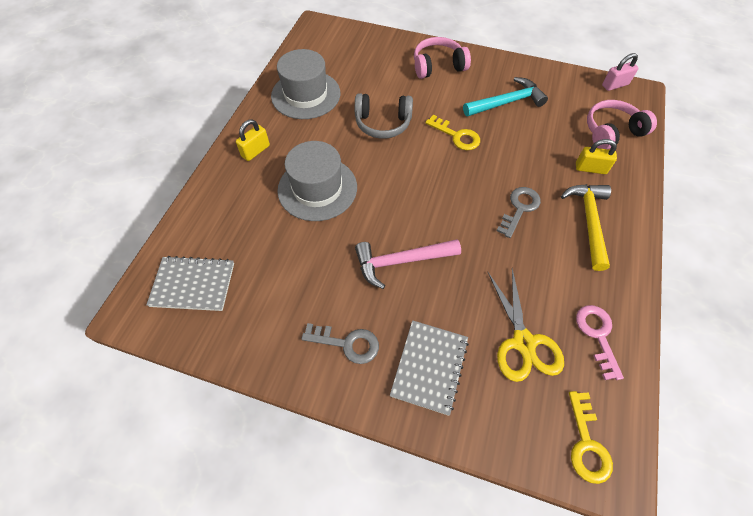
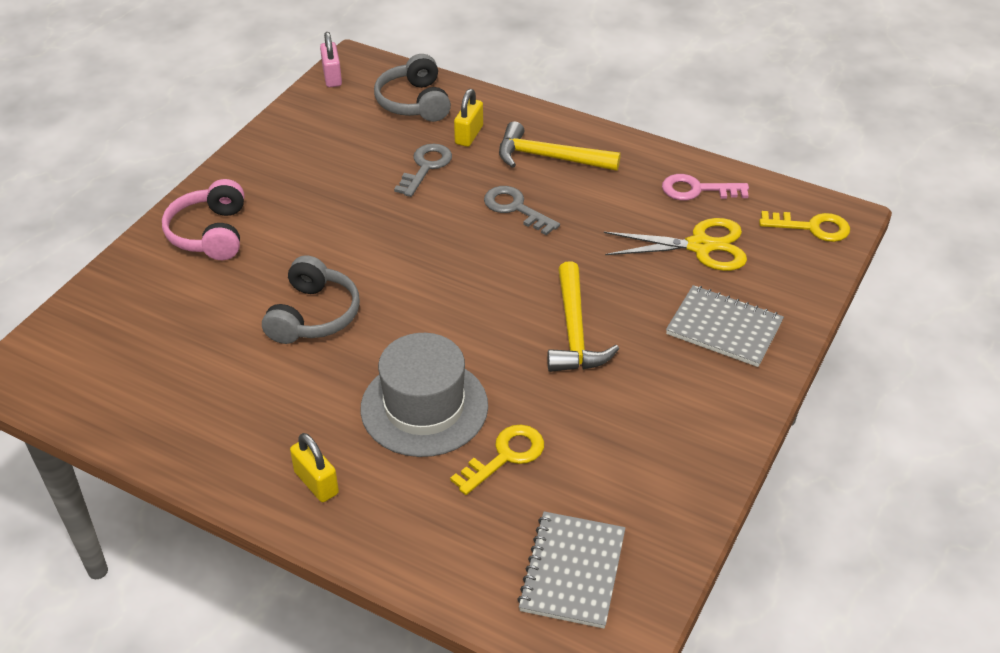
camera: 80 degrees left, 15 degrees down
(306, 95) = (203, 405): grey hat -> none
(347, 343) = (687, 399): grey key -> grey key (426, 167)
(400, 261) = (574, 332): pink hammer -> yellow hammer
(456, 136) = (370, 240): yellow key -> yellow key (505, 456)
(507, 102) = (323, 179): turquoise hammer -> none
(611, 132) = (414, 102): pink headphones -> grey headphones

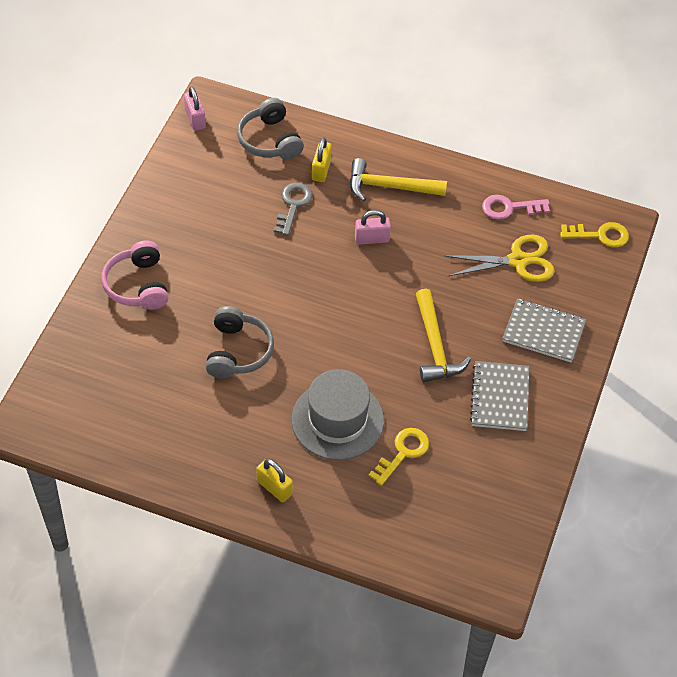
camera: 10 degrees left, 10 degrees up
(515, 208) = (372, 239): grey key -> pink padlock
(572, 571) = (463, 533): grey notebook -> grey notebook (500, 397)

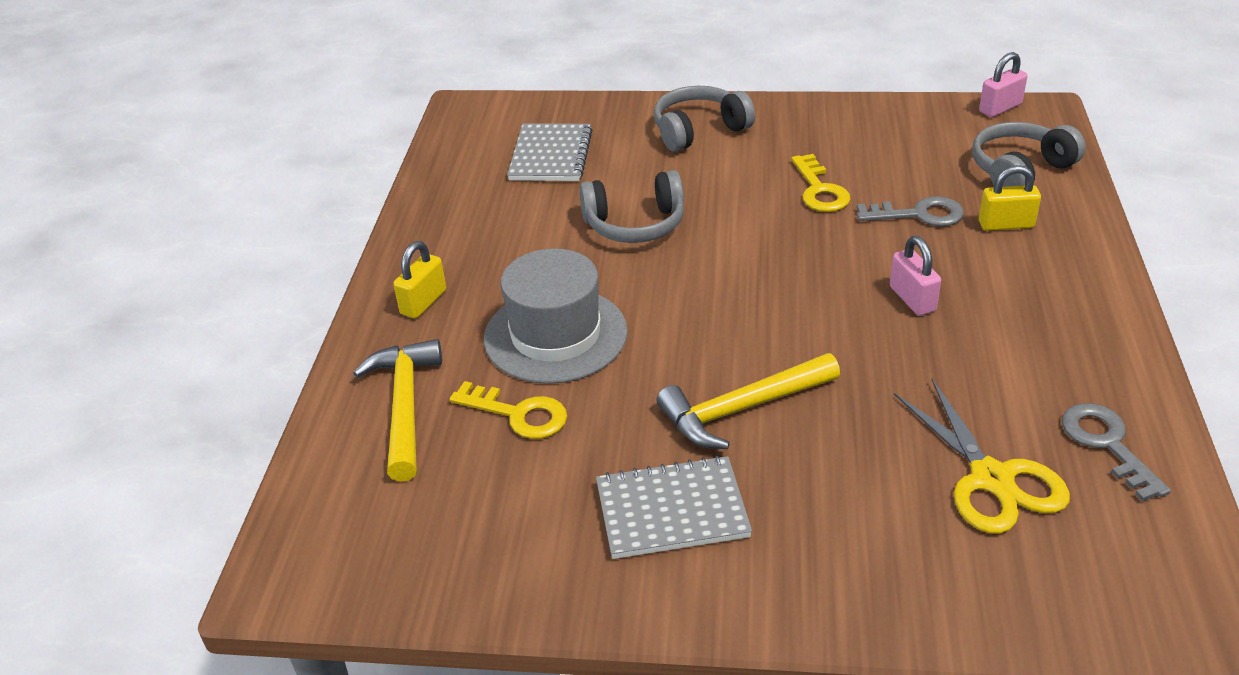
camera: 80 degrees right, 15 degrees down
(137, 285) = (699, 130): pink headphones -> grey headphones
(389, 187) = (1031, 295): yellow hammer -> yellow hammer (405, 406)
(509, 208) = (1107, 444): pink key -> grey key
(543, 332) = (848, 546): grey notebook -> grey notebook (550, 155)
(600, 235) = (1149, 594): yellow key -> yellow key (819, 190)

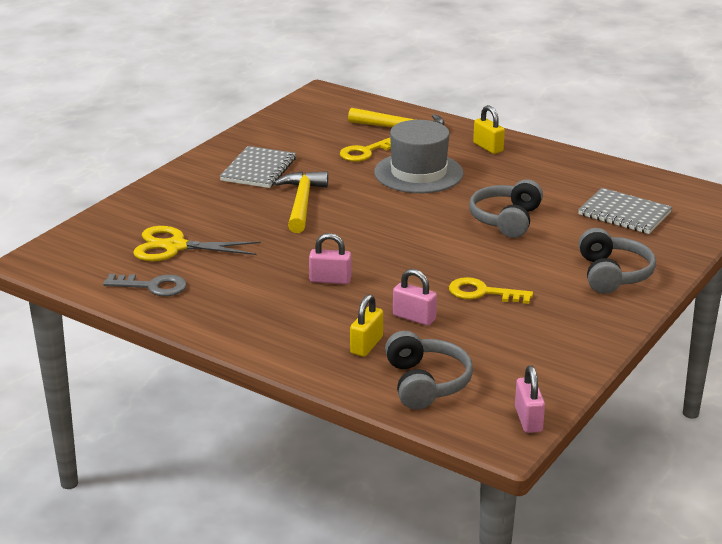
camera: 115 degrees right, 10 degrees down
(918, 214) = (414, 317): grey key -> pink padlock

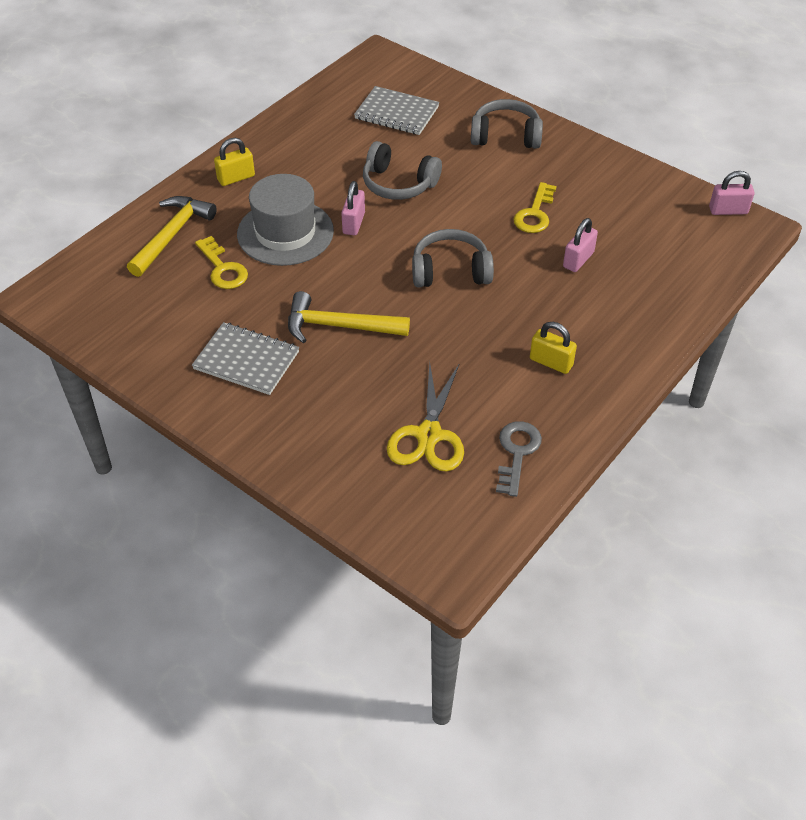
camera: 85 degrees left, 20 degrees up
(330, 280) = (508, 312): pink padlock -> pink padlock (354, 223)
(366, 345) = (626, 294): yellow padlock -> yellow padlock (551, 362)
(426, 383) = (683, 261): grey headphones -> grey headphones (450, 271)
(624, 213) = (396, 113): grey notebook -> grey notebook turned 75 degrees clockwise

